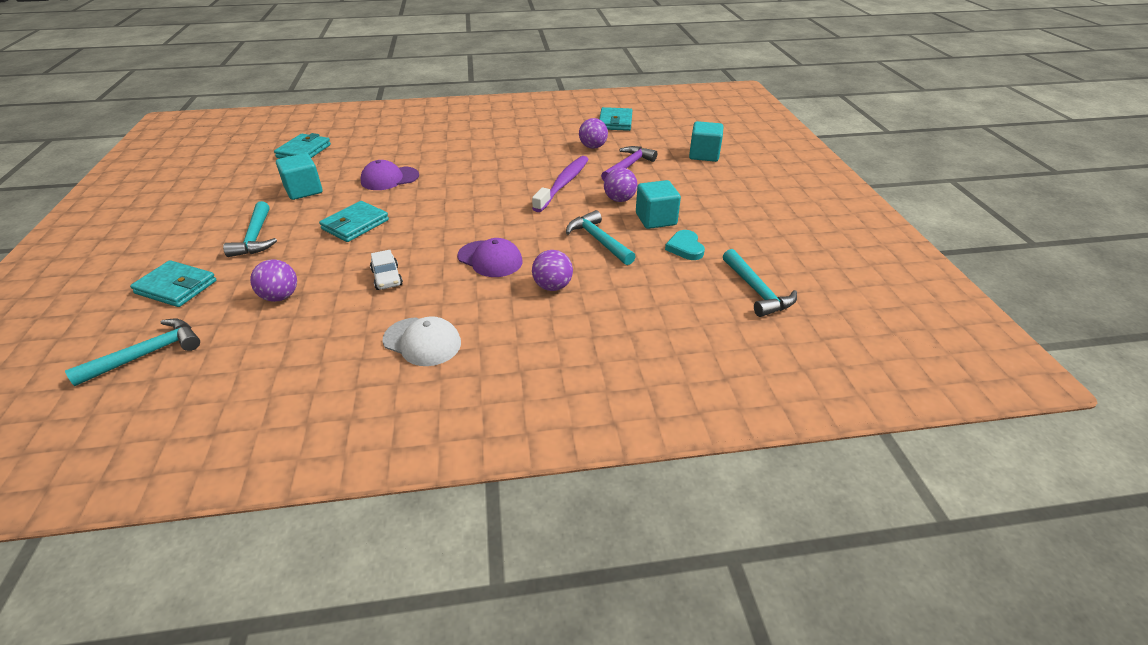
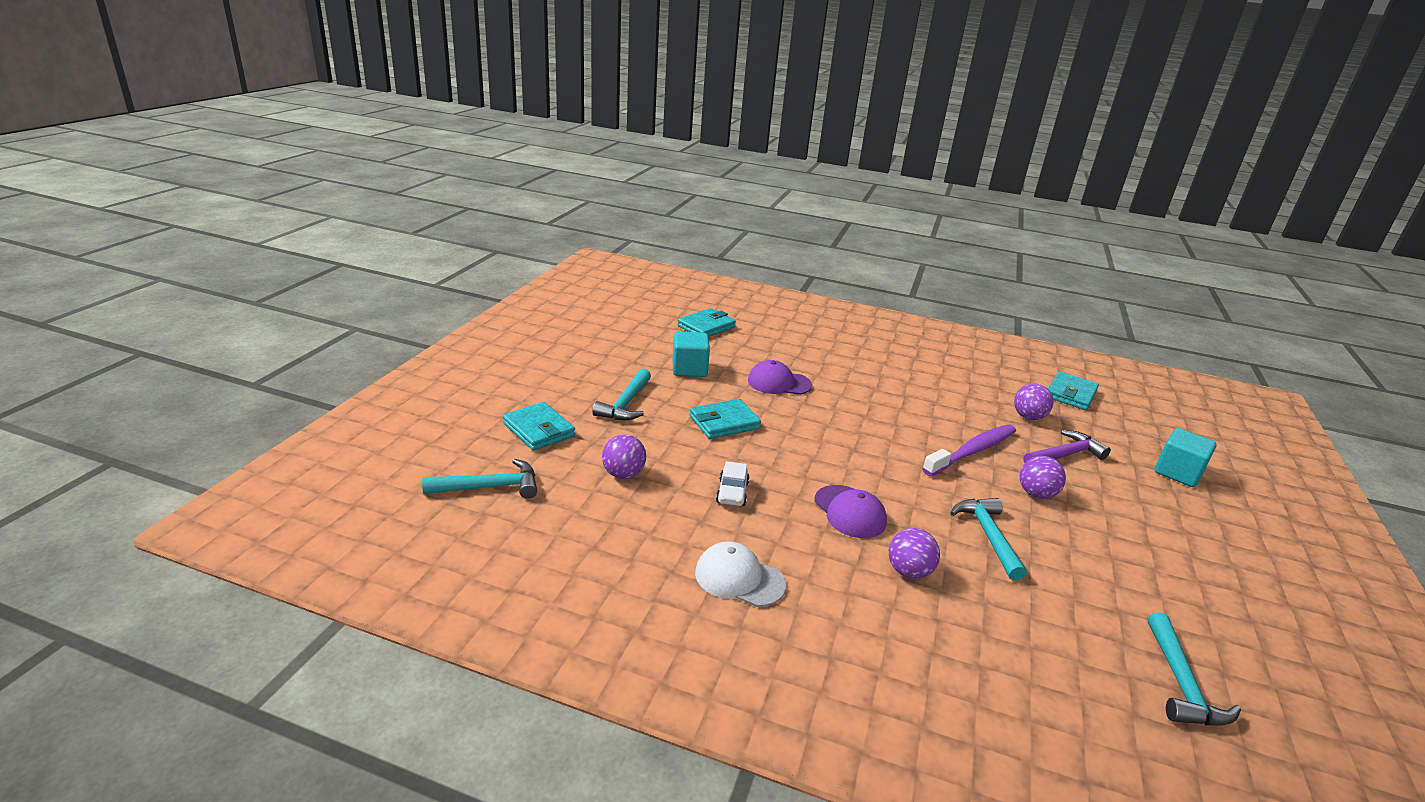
camera: 25 degrees right, 10 degrees down
(422, 342) = (739, 578): white cap -> white cap turned 150 degrees clockwise
(656, 219) = (1074, 535): turquoise cube -> none
(685, 248) = (1100, 587): turquoise heart -> none

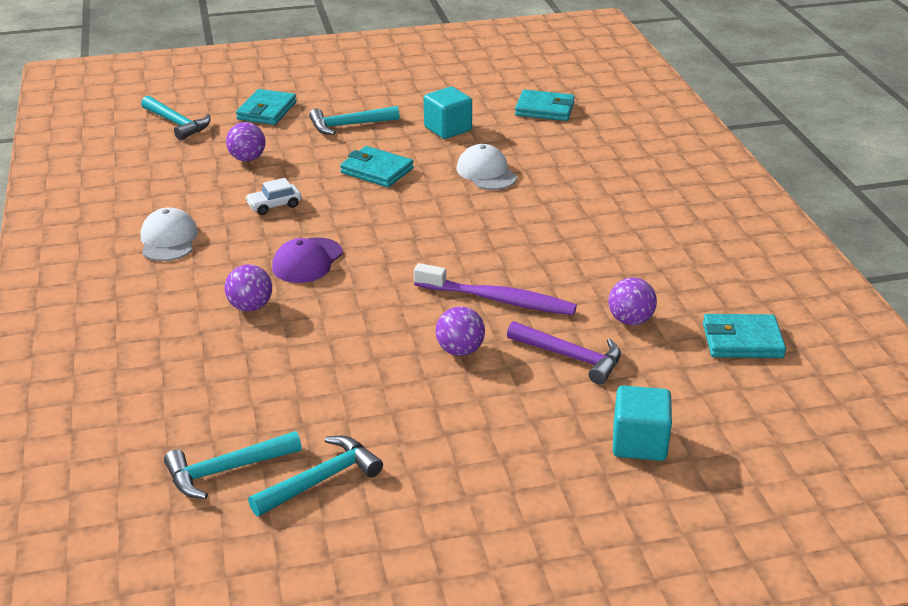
camera: 60 degrees right, 5 degrees up
(779, 383) = (486, 172): purple cap -> white cap
(988, 536) = (349, 335): turquoise hammer -> turquoise hammer (321, 479)

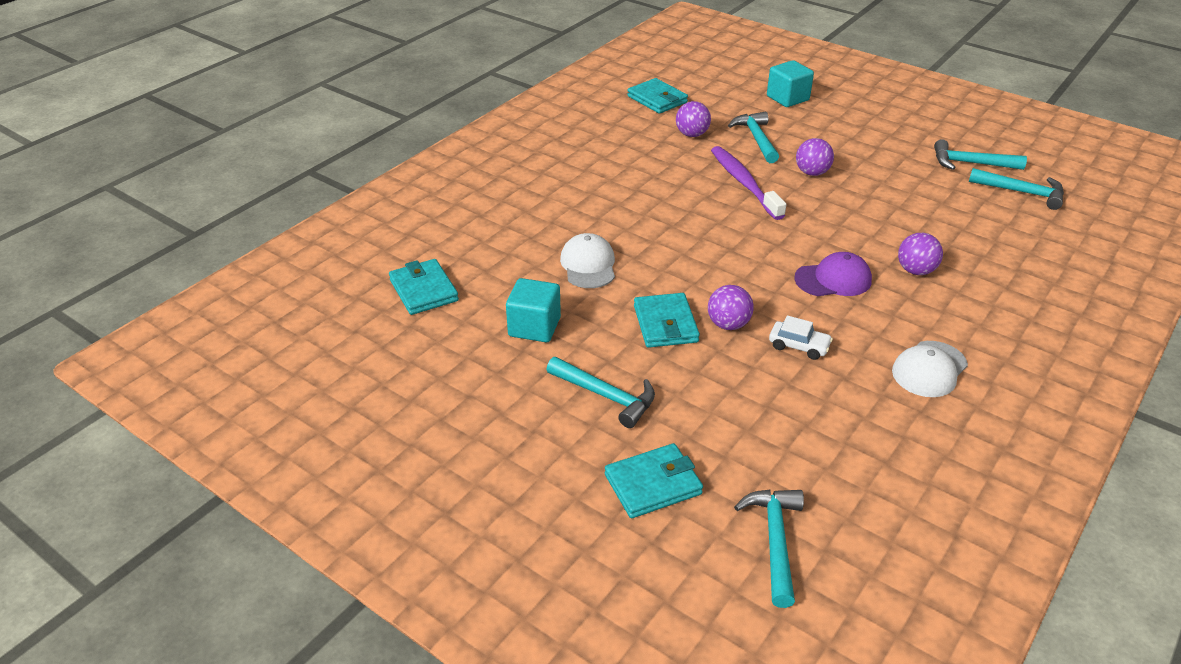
camera: 130 degrees left, 5 degrees up
(247, 159) = (759, 421): purple ball -> purple ball (728, 324)
(486, 172) = (588, 265): white cap -> white cap turned 150 degrees clockwise
(571, 357) = (756, 138): purple hammer -> turquoise hammer

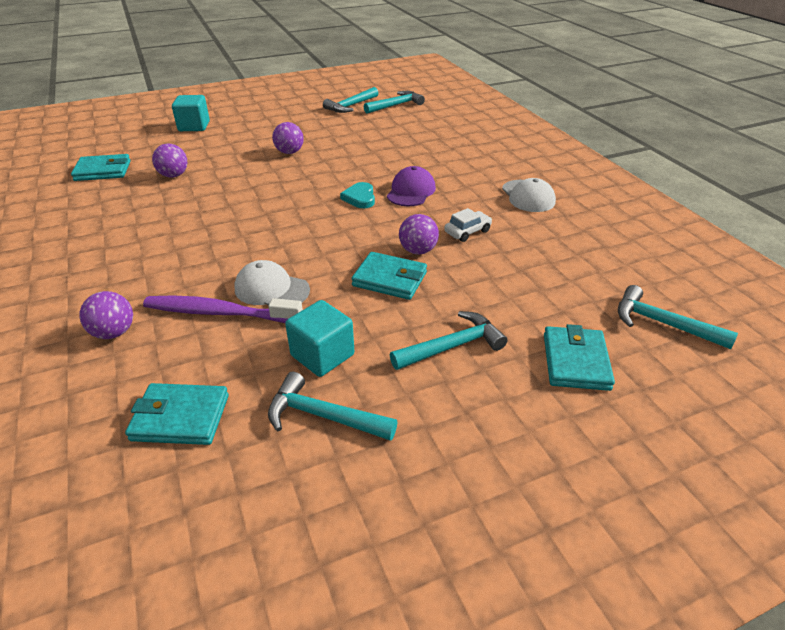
camera: 60 degrees left, 0 degrees up
(744, 183) = (265, 179): purple toothbrush -> purple toothbrush (220, 313)
(756, 138) = (220, 155): turquoise hammer -> turquoise hammer (323, 416)
(780, 252) = (360, 198): none -> turquoise heart
(915, 271) = (431, 162): purple ball -> purple ball (114, 332)

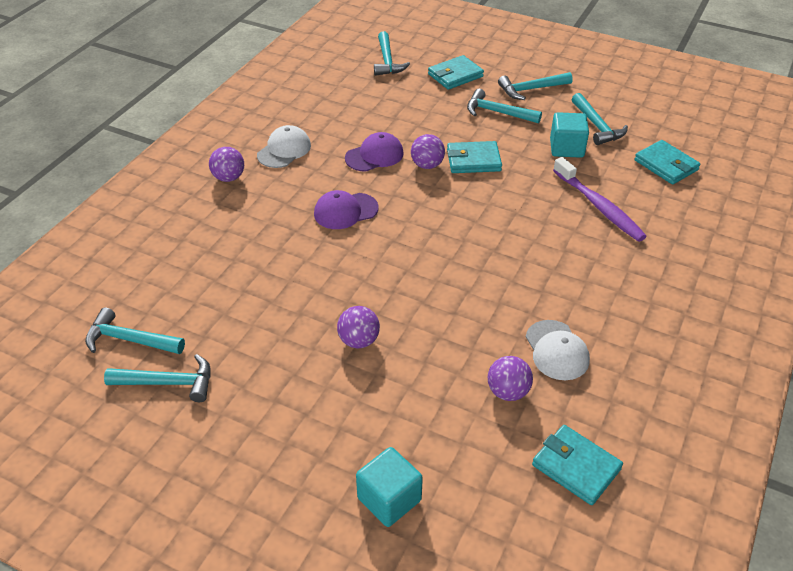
camera: 130 degrees left, 5 degrees up
(114, 332) = (675, 235): purple ball -> purple ball (229, 178)
(271, 289) = (551, 201): white cap -> white cap (556, 350)
(360, 198) = (391, 233): turquoise heart -> none
(390, 279) = (473, 160): turquoise wallet -> turquoise wallet turned 75 degrees counterclockwise
(467, 231) = (374, 156): white car -> purple cap
(472, 412) = (531, 89): none -> turquoise hammer

